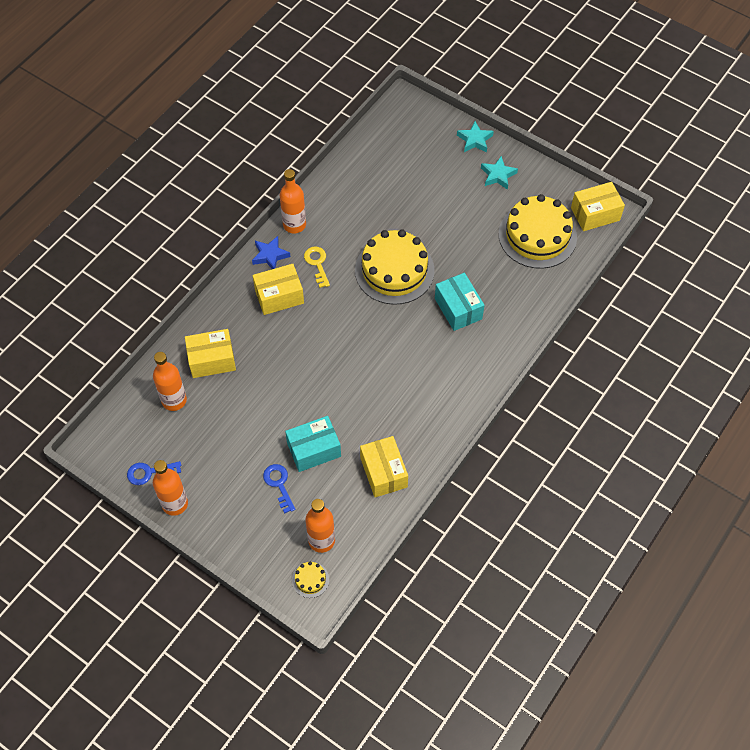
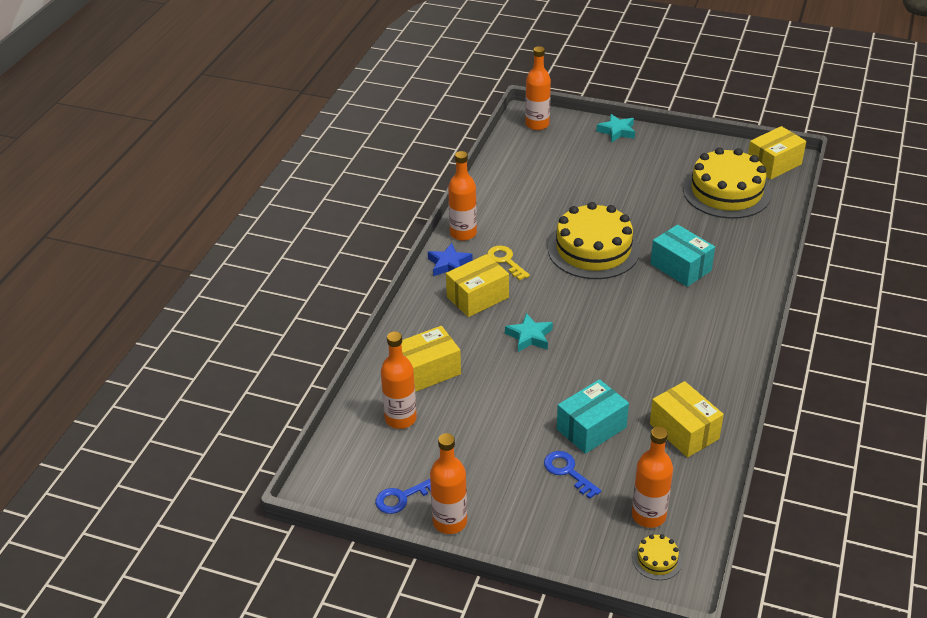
camera: 15 degrees left, 20 degrees down
(408, 114) = (537, 124): none -> orange bottle
(498, 175) = (657, 153): turquoise star -> turquoise star (529, 337)

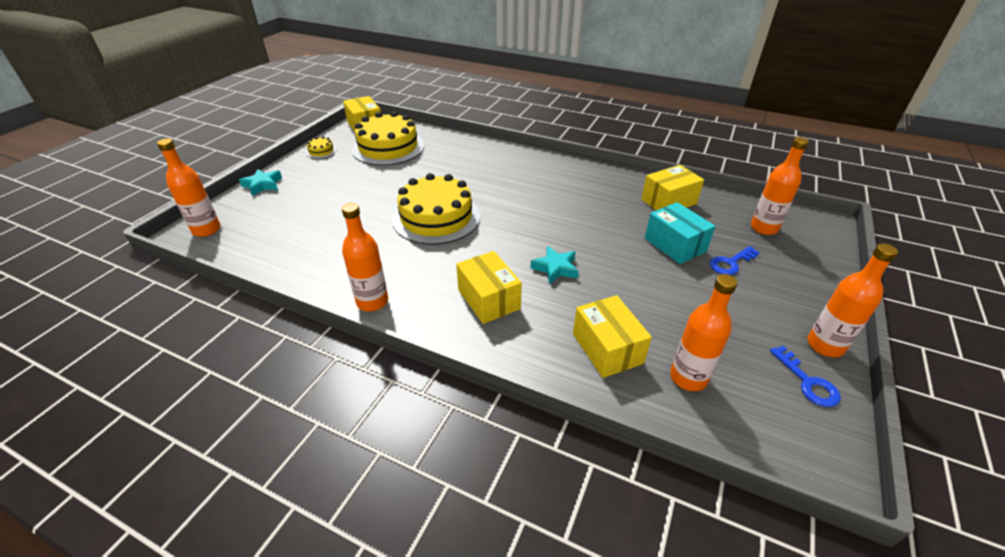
camera: 85 degrees left, 0 degrees up
(449, 264) = (425, 317): blue star -> none
(506, 261) = (434, 273): yellow key -> none
(657, 559) = (807, 230): yellow cake -> yellow cake (321, 151)
(680, 267) = (476, 178): turquoise box -> none

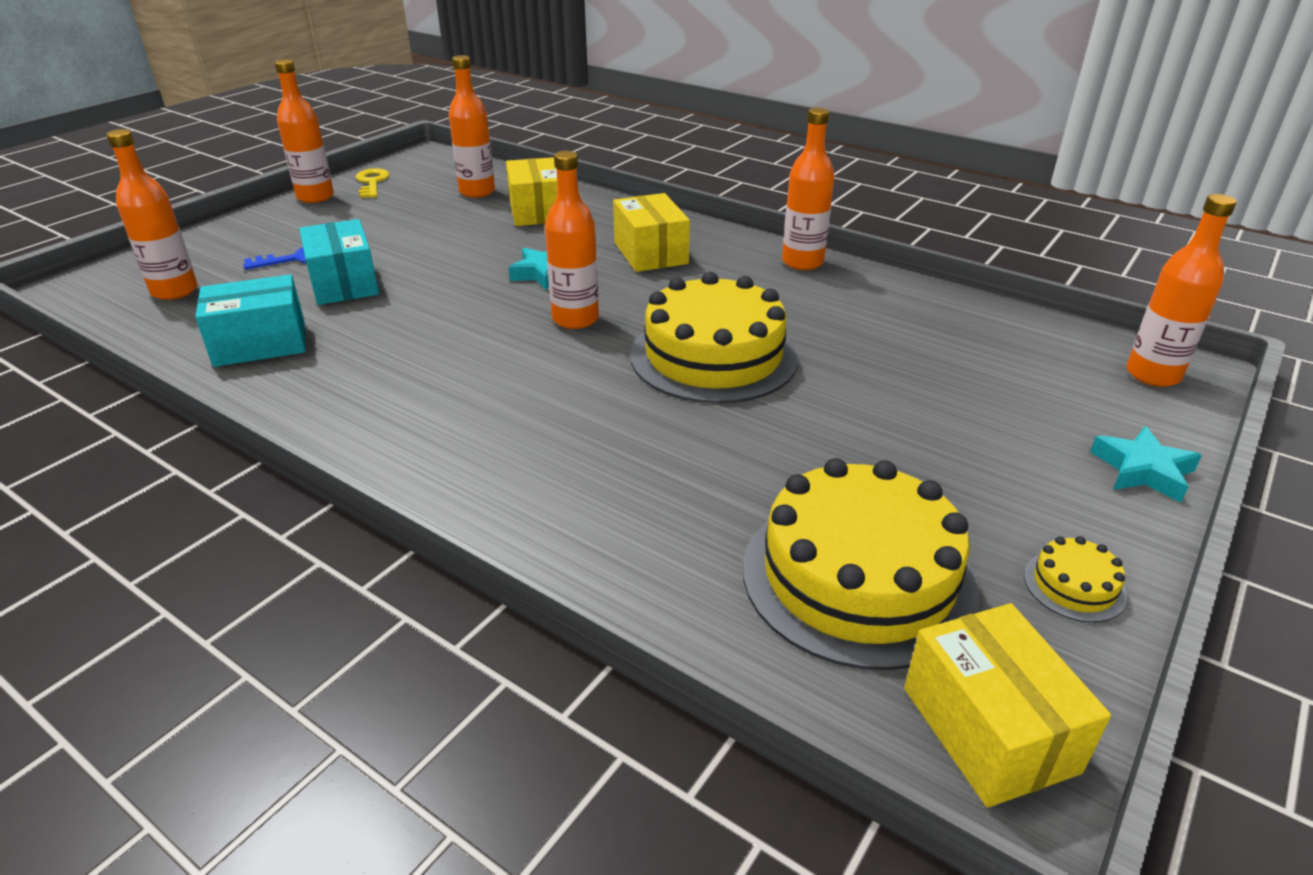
camera: 170 degrees left, 5 degrees down
(517, 233) = (575, 319): none -> orange bottle
(668, 201) = (260, 343): yellow box -> turquoise box
(807, 382) = (372, 182): blue key -> yellow key

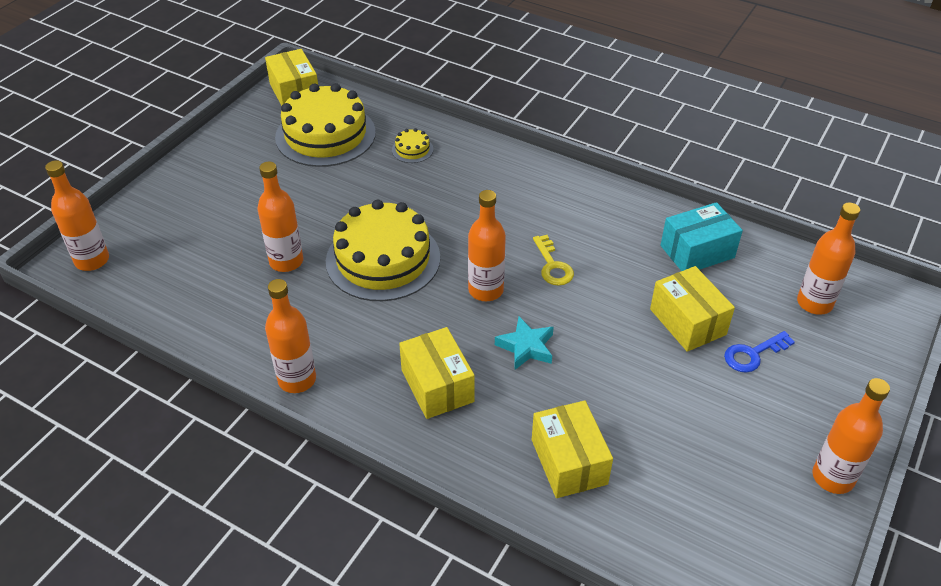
camera: 175 degrees right, 10 degrees up
(344, 283) = (687, 322): turquoise box -> yellow box
(372, 182) = (794, 521): yellow key -> yellow key (552, 265)
(477, 192) = (655, 505): orange bottle -> orange bottle (286, 261)
(1074, 586) = (233, 136): yellow cake -> yellow cake (412, 150)
(1142, 470) = (158, 191): turquoise star -> none

